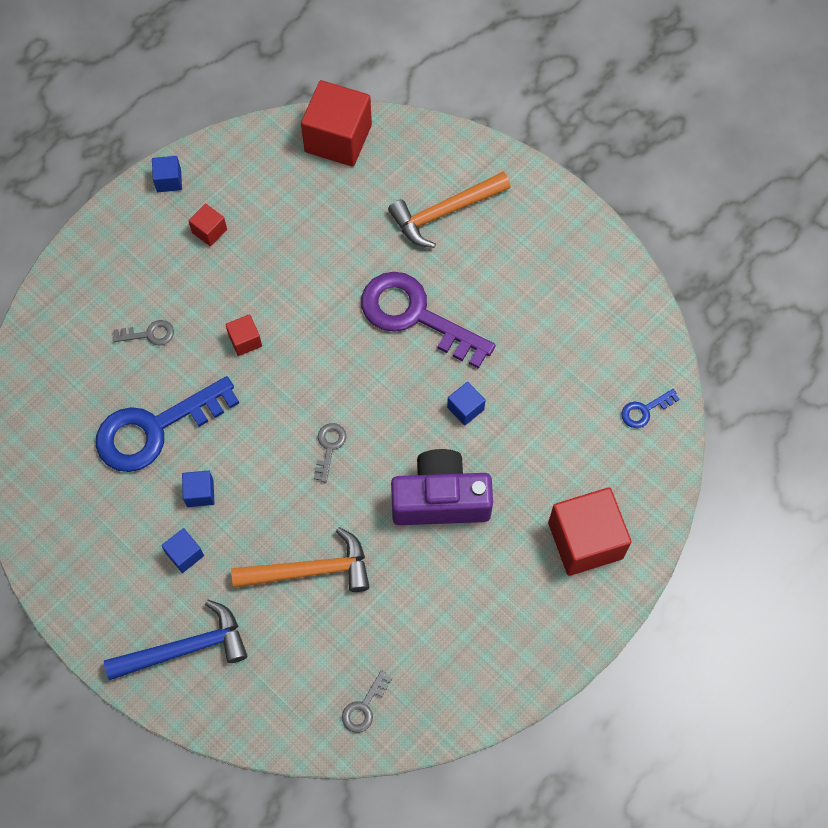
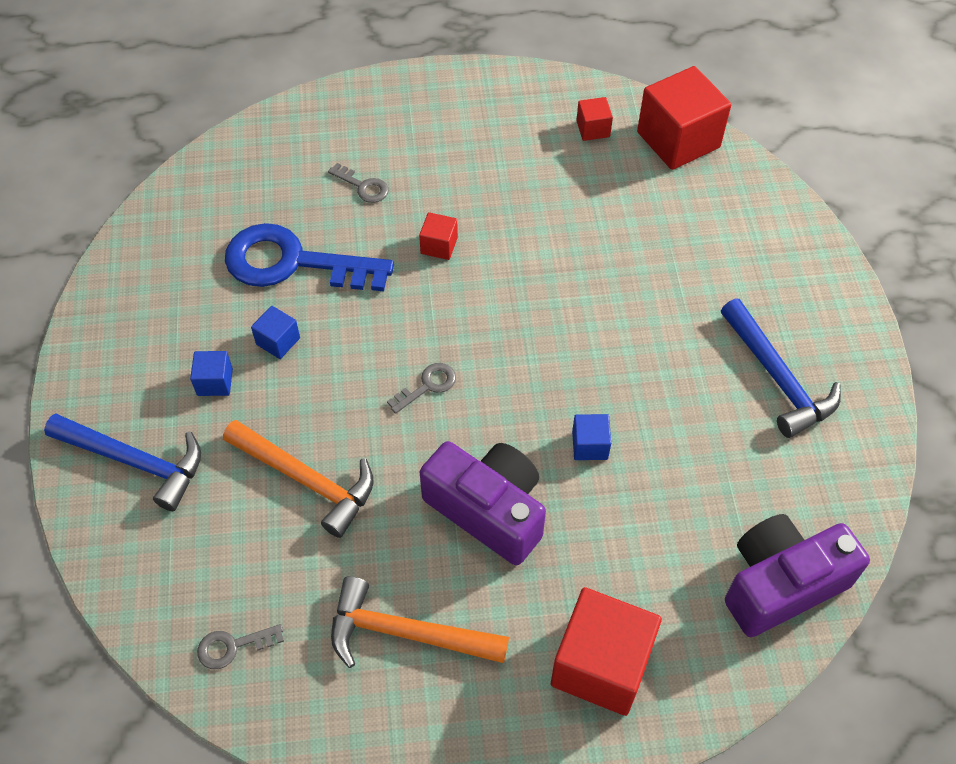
camera: 40 degrees right, 10 degrees down
(169, 180) = (495, 82): blue cube -> none
(209, 231) = (492, 141): red cube -> red cube (593, 129)
(415, 316) = (615, 330): purple key -> none
(444, 213) = (726, 261): orange hammer -> orange hammer (406, 633)
(541, 275) = (778, 378): none -> blue hammer
(645, 410) = (781, 584): blue key -> purple camera

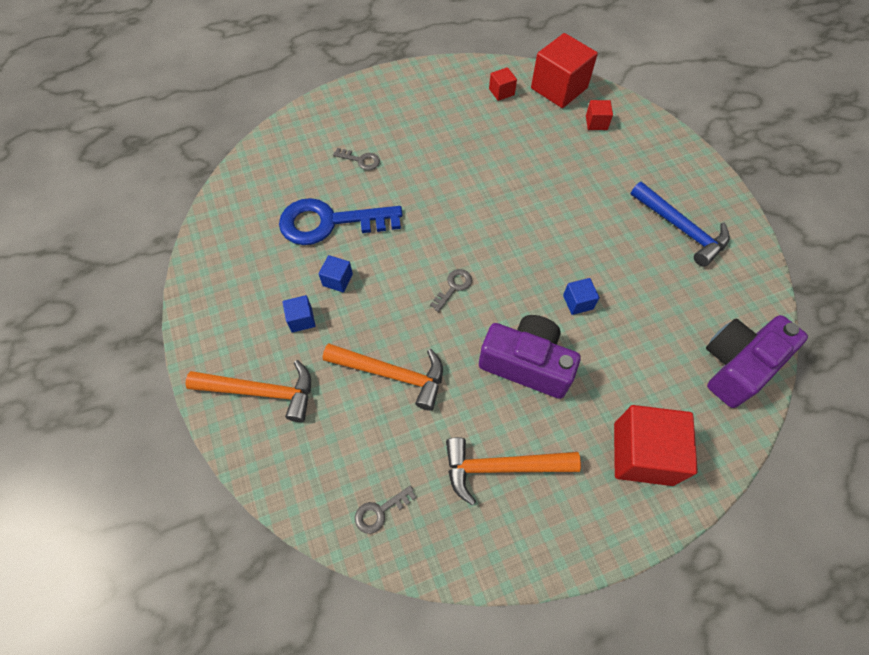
camera: 15 degrees left, 5 degrees up
(136, 462) = (262, 392): blue hammer -> orange hammer
(439, 245) = (427, 189): red cube -> red cube (596, 123)

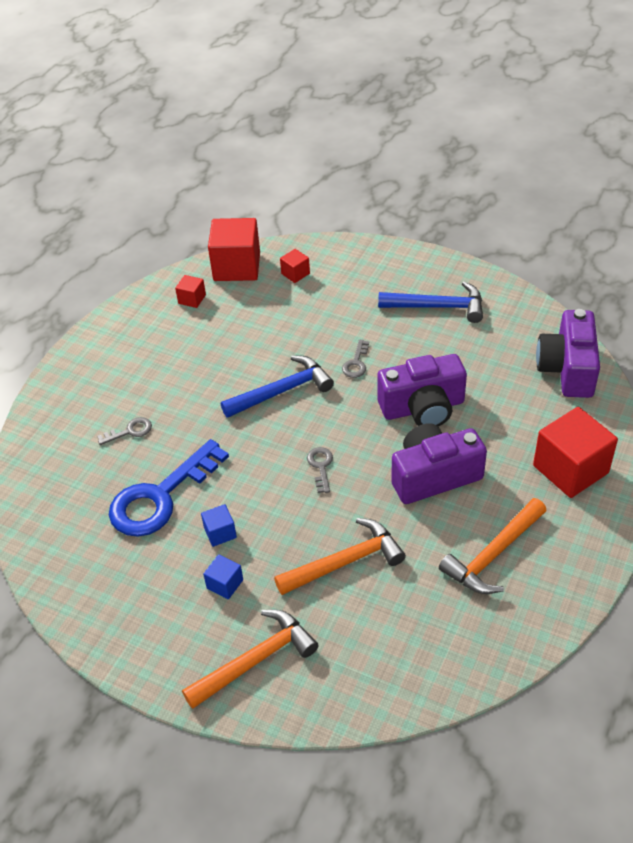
camera: 40 degrees left, 15 degrees down
(380, 511) = (445, 656): grey key -> grey key (356, 363)
(489, 208) = (282, 391): none -> blue hammer
(578, 302) = (423, 407): blue cube -> purple camera

